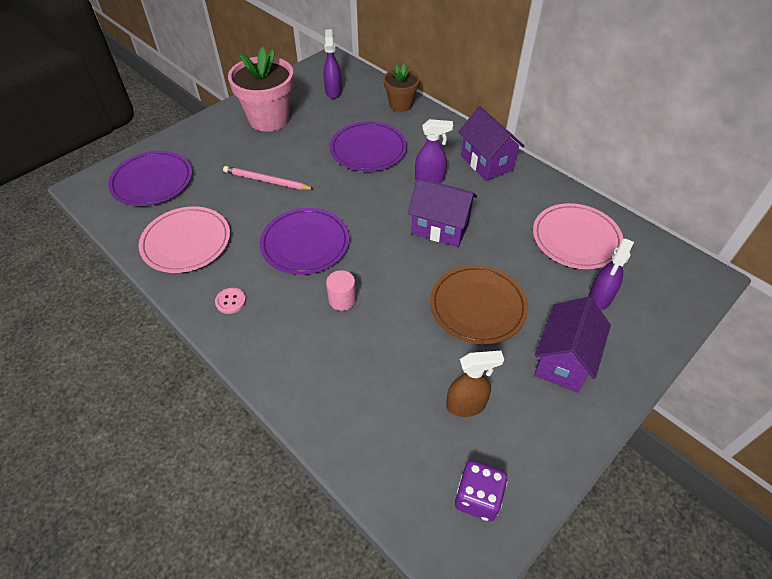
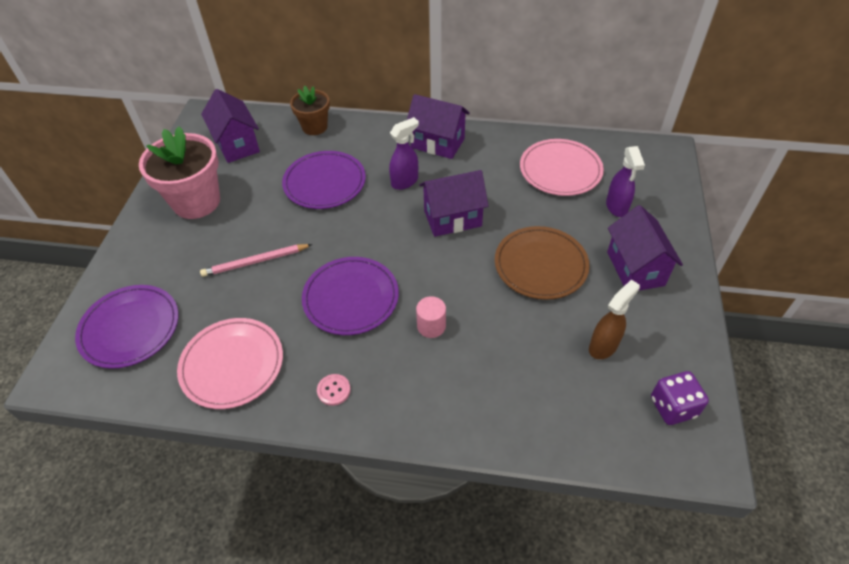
camera: 35 degrees left, 0 degrees up
(333, 92) = (237, 144): purple spray bottle -> purple house

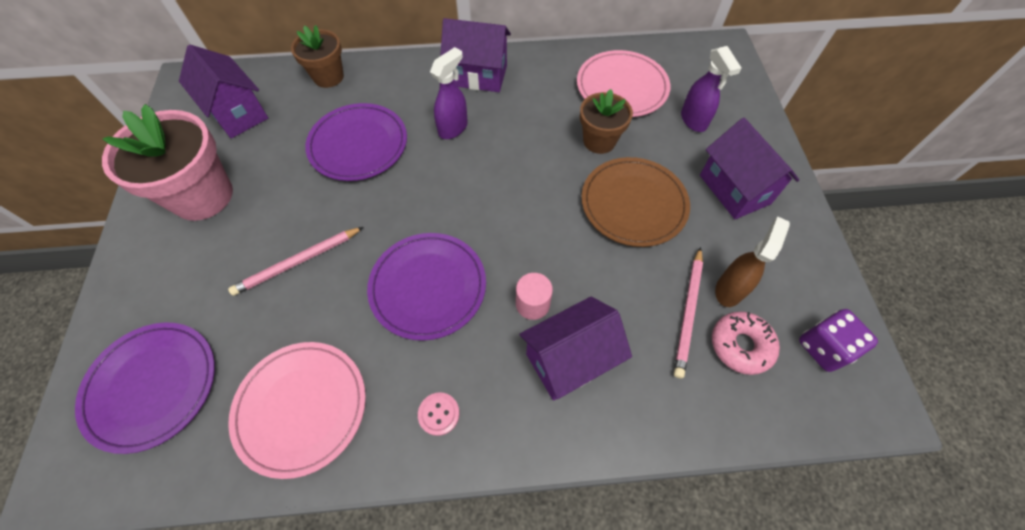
camera: 15 degrees left, 10 degrees up
(452, 218) = (520, 164): purple house -> purple house (570, 360)
(526, 210) = (599, 141): none -> brown flower pot
(561, 357) = (688, 313): none -> pink pencil
(598, 391) = (740, 345): none -> pink donut

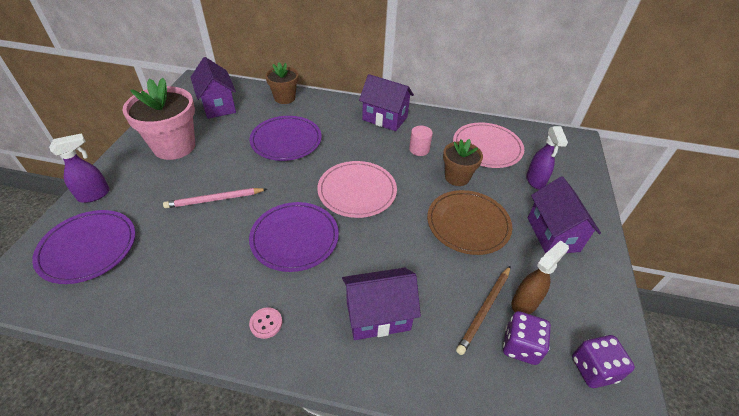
camera: 15 degrees right, 15 degrees down
(301, 408) = (174, 290): pink plate -> pink plate (357, 191)
(453, 128) = (354, 145): purple spray bottle -> purple spray bottle (94, 195)
(532, 304) = (365, 270): pink cylinder -> pink cylinder (419, 149)
(688, 313) = (484, 310): pink pencil -> brown pencil
(740, 345) = (520, 346): pink donut -> purple dice

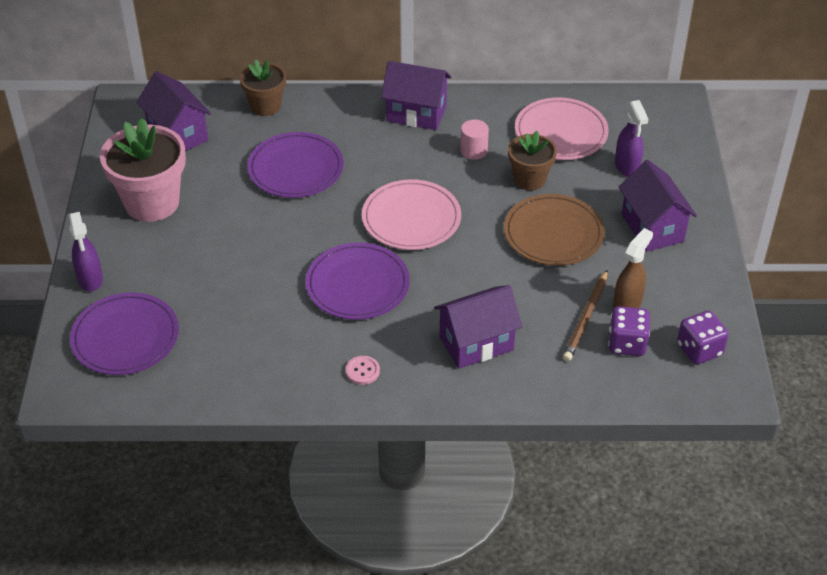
camera: 10 degrees left, 0 degrees up
(94, 195) = (90, 280): purple spray bottle -> purple spray bottle turned 120 degrees clockwise
(214, 200) = (242, 259): pink pencil -> none

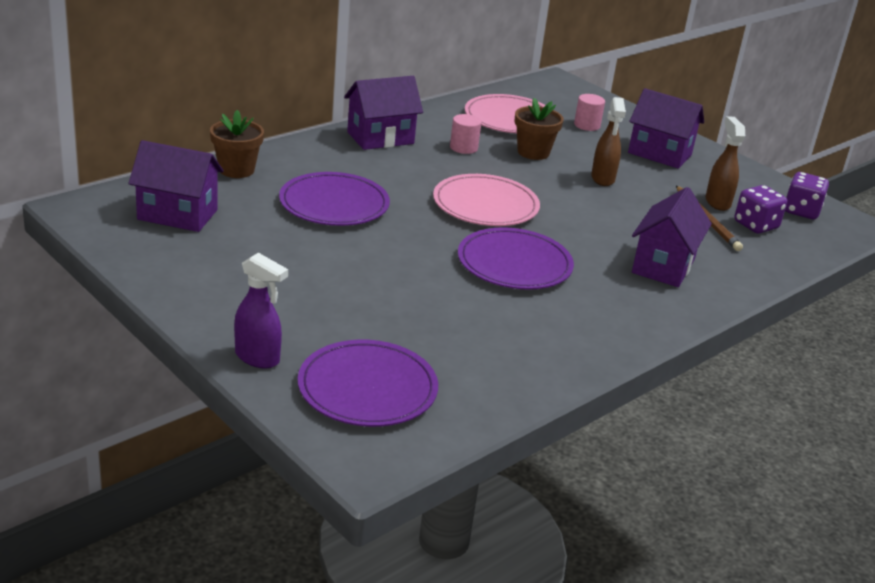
camera: 45 degrees left, 15 degrees down
(152, 202) = (230, 274): pink flower pot -> none
(362, 371) = (613, 320): pink button -> none
(553, 233) = (603, 179): brown plate -> brown spray bottle
(627, 167) = (587, 125): purple spray bottle -> pink cylinder

